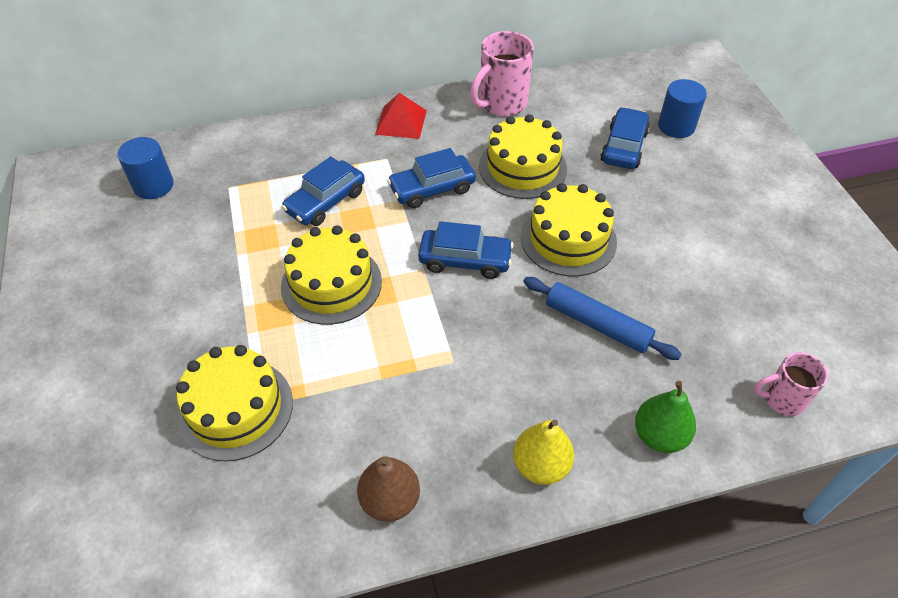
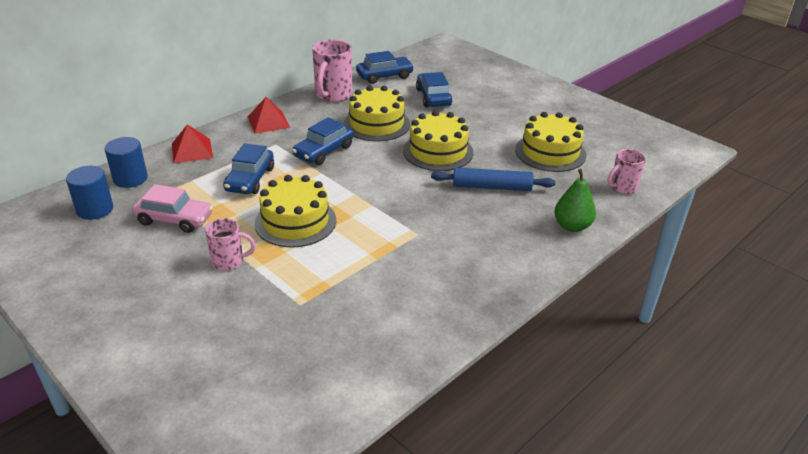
camera: 30 degrees left, 15 degrees down
(215, 229) = (174, 219): none -> pink car
(228, 312) = (229, 261): none -> pink mug
(235, 408) = (284, 311): yellow cake -> yellow cake (550, 152)
(294, 137) = (192, 150): none -> red pyramid
(390, 500) = (438, 317): brown pear -> none
(465, 260) = (380, 181): blue car -> blue car (384, 76)
(541, 466) = (517, 264): yellow pear -> none
(676, 126) = (456, 79): blue cylinder -> blue cylinder (130, 179)

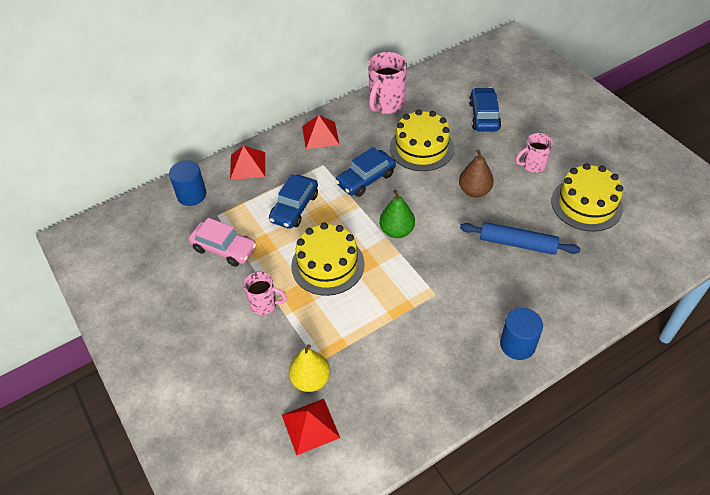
camera: 15 degrees right, 15 degrees up
(95, 209) = (159, 228): blue cylinder -> blue cylinder (517, 344)
(294, 321) = (311, 380): none -> yellow pear
(301, 362) = (310, 426): none -> red pyramid
(384, 76) = (441, 81): blue car -> none
(438, 151) = (474, 191): yellow cake -> brown pear
(572, 226) = (585, 304): green pear -> green pear (397, 231)
(622, 187) = (649, 260): pink mug -> pink mug (532, 165)

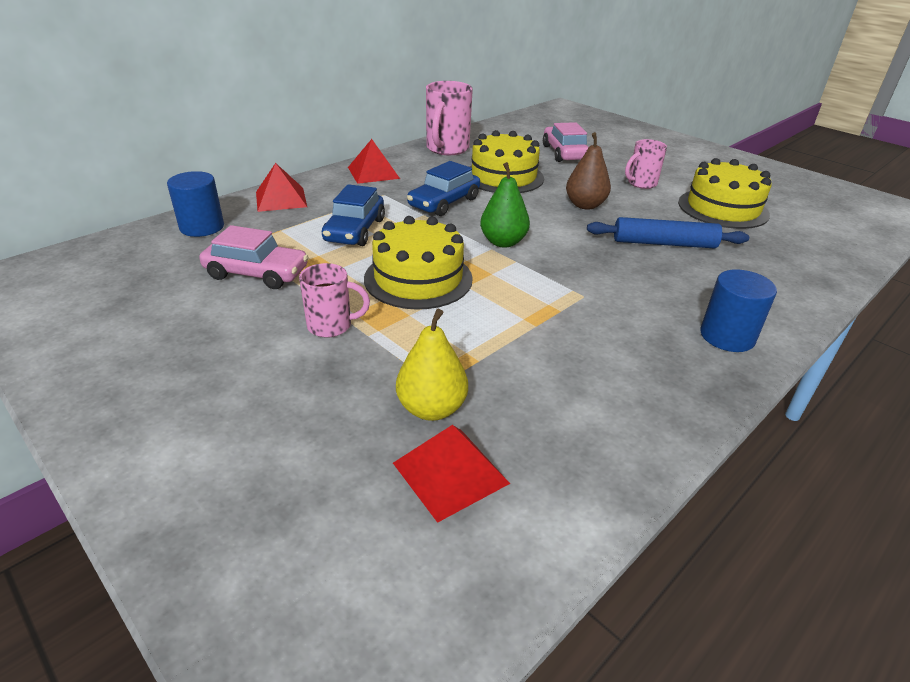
camera: 15 degrees left, 15 degrees down
(484, 116) = (564, 153): blue car -> pink car

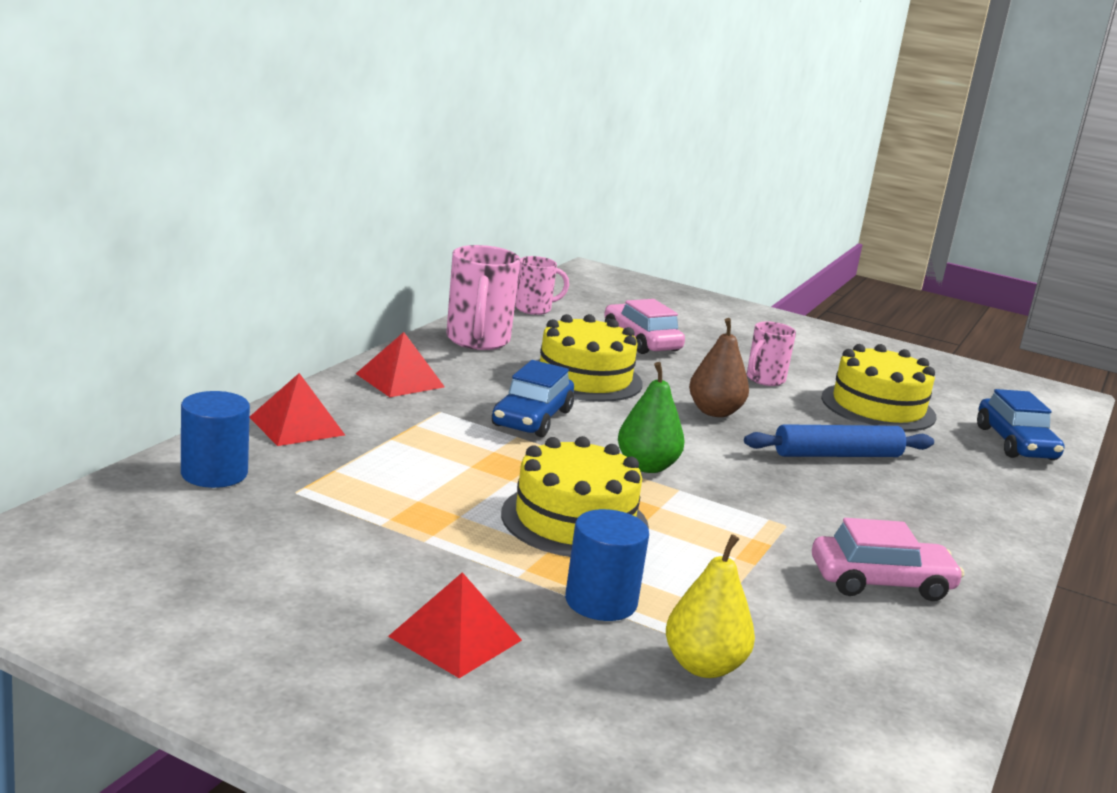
camera: 20 degrees left, 15 degrees down
(257, 273) = (354, 531): pink car -> pink car (881, 582)
(331, 326) = (511, 588): pink mug -> pink mug (534, 309)
(355, 230) = (441, 464): blue car -> blue car (1015, 443)
(450, 472) = (771, 727): red pyramid -> red pyramid (455, 638)
(727, 336) = (965, 556): blue cylinder -> blue cylinder (601, 602)

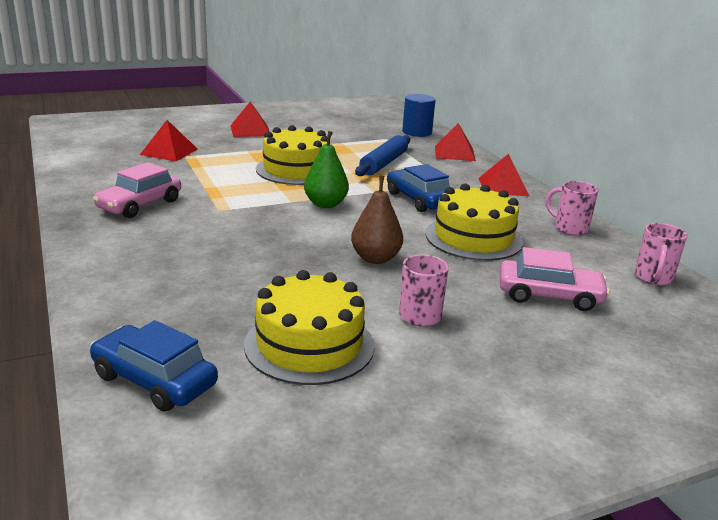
camera: 130 degrees right, 5 degrees up
(478, 341) = (569, 228): pink mug -> pink mug, size x0.61
(601, 602) = (232, 153): blue cylinder -> none
(703, 666) = (169, 152): yellow pear -> red pyramid
(837, 455) = (261, 269): blue rolling pin -> blue rolling pin (383, 163)

